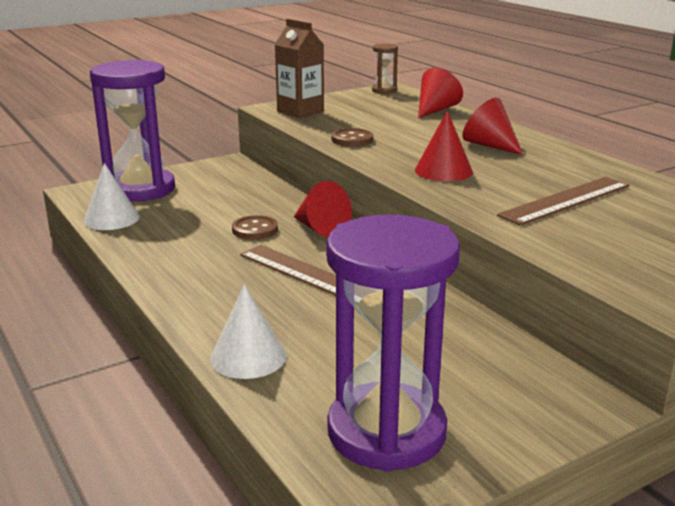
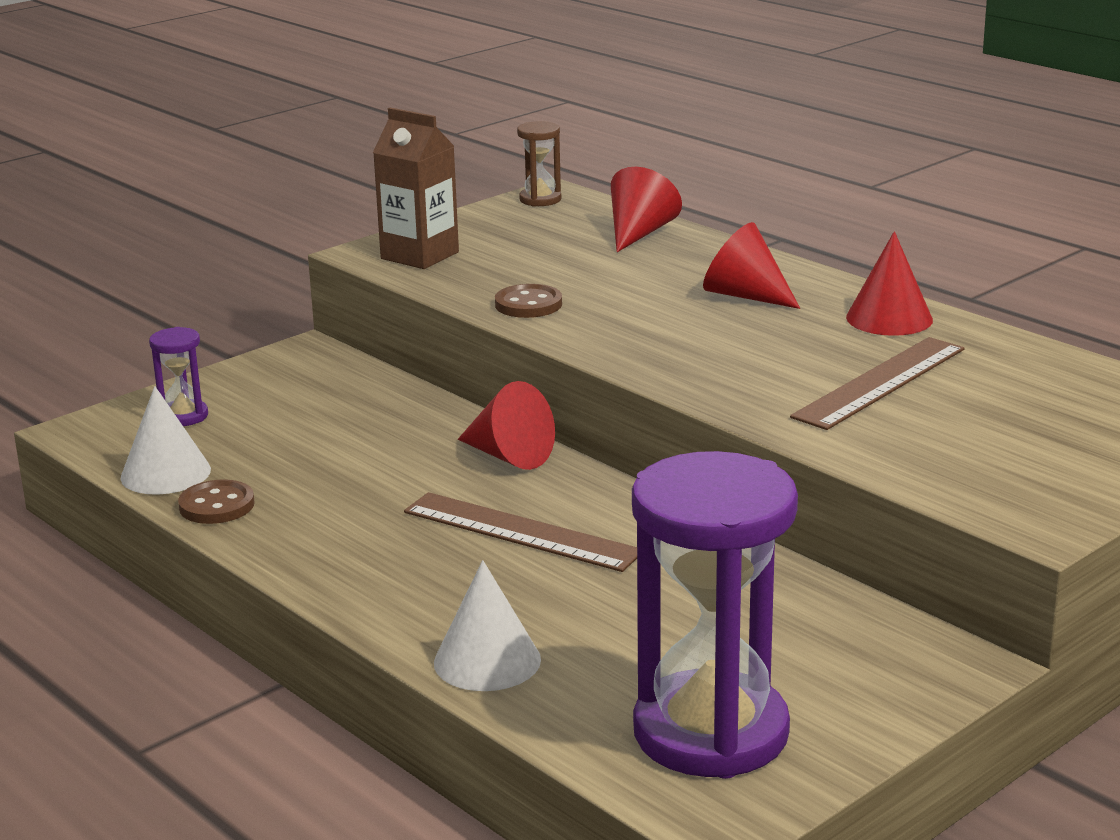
camera: 10 degrees left, 0 degrees up
(140, 189) = (183, 416): purple hourglass -> purple hourglass, size x0.43
(255, 230) = (407, 468): brown button -> brown button (216, 505)
(443, 171) = (690, 349): red cone -> red cone (889, 318)

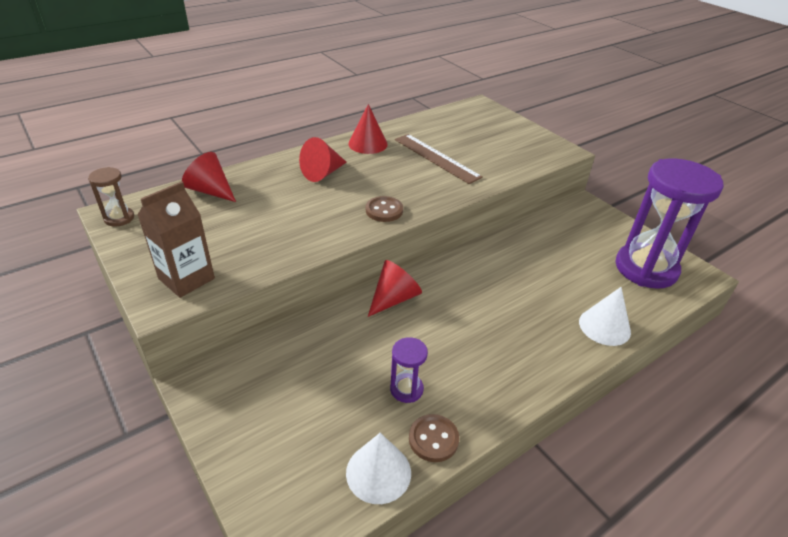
camera: 85 degrees left, 15 degrees up
(183, 416) = (283, 463): purple hourglass -> purple hourglass (406, 389)
(521, 532) = (481, 303): brown ruler -> none
(528, 304) = (300, 241): brown button -> brown button (384, 210)

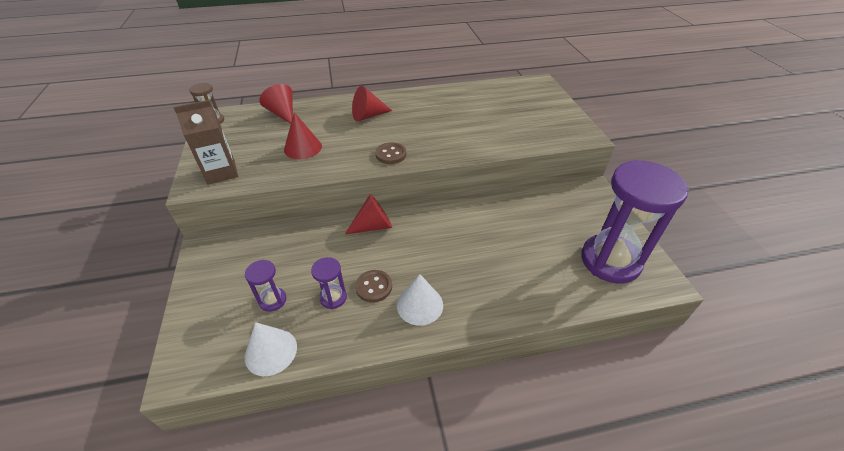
camera: 25 degrees right, 5 degrees up
(337, 416) = (273, 300): none -> purple hourglass
(368, 144) = (419, 99): red cone -> red cone (303, 148)
(433, 439) = (325, 342): brown button -> brown button (374, 287)
(436, 158) = (465, 120): brown ruler -> none
(604, 326) = (531, 300): white cone -> white cone (419, 305)

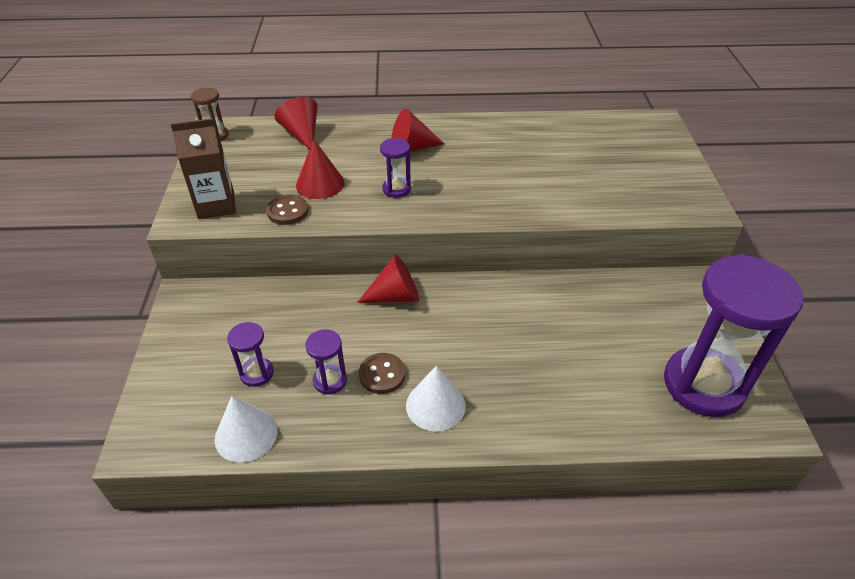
camera: 10 degrees right, 0 degrees up
(362, 146) = (396, 189): none -> purple hourglass
(391, 154) = (430, 205): brown button -> brown button (287, 211)

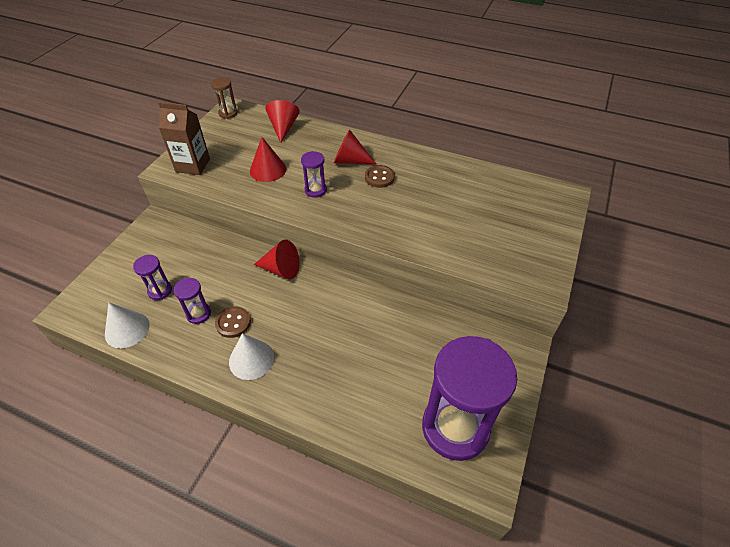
camera: 25 degrees right, 5 degrees up
(287, 211) = (232, 184): brown button -> brown button (379, 177)

